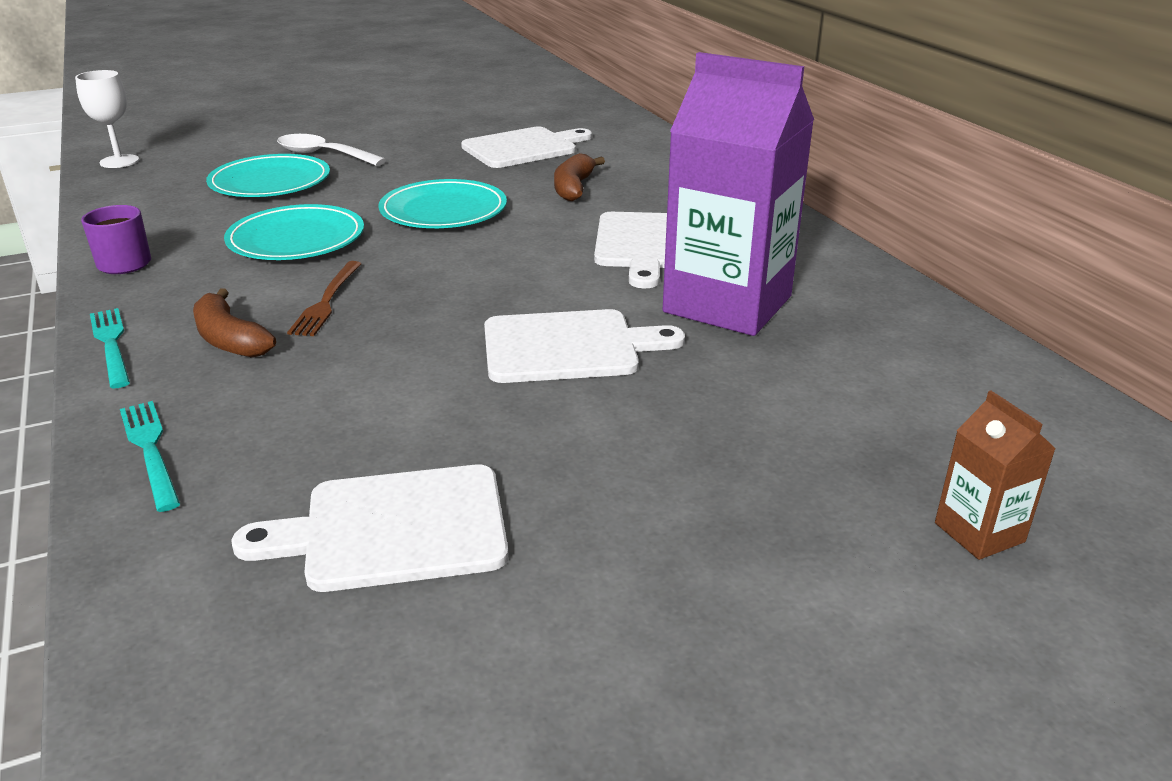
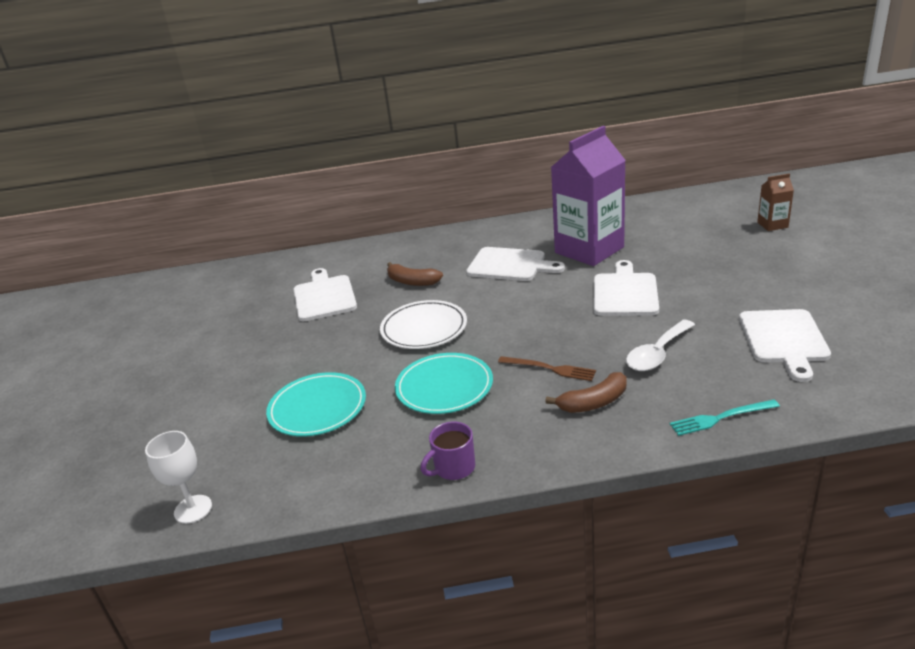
camera: 70 degrees left, 0 degrees up
(111, 344) = (590, 453): turquoise fork -> none
(323, 155) = (271, 385): white spoon -> white spoon (657, 354)
(443, 210) = (424, 328): turquoise plate -> white plate

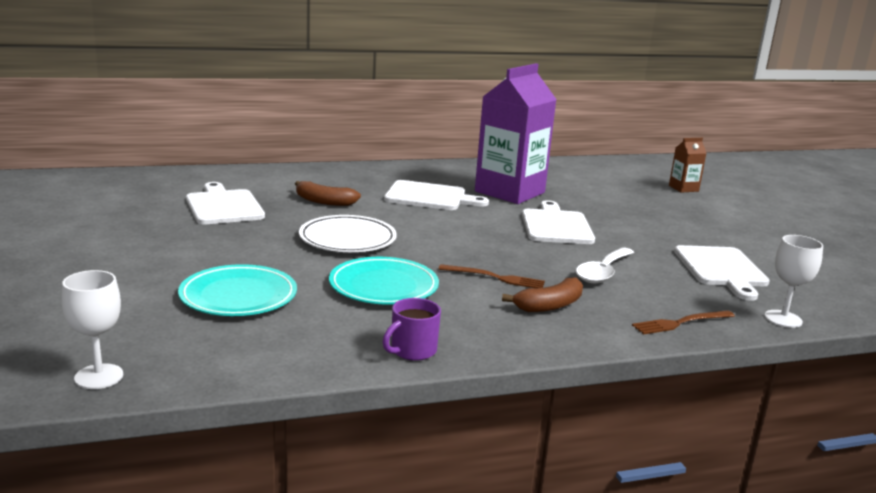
camera: 15 degrees left, 10 degrees down
(720, 418) = (680, 323): turquoise fork -> brown fork
(832, 406) = (783, 319): none -> white goblet

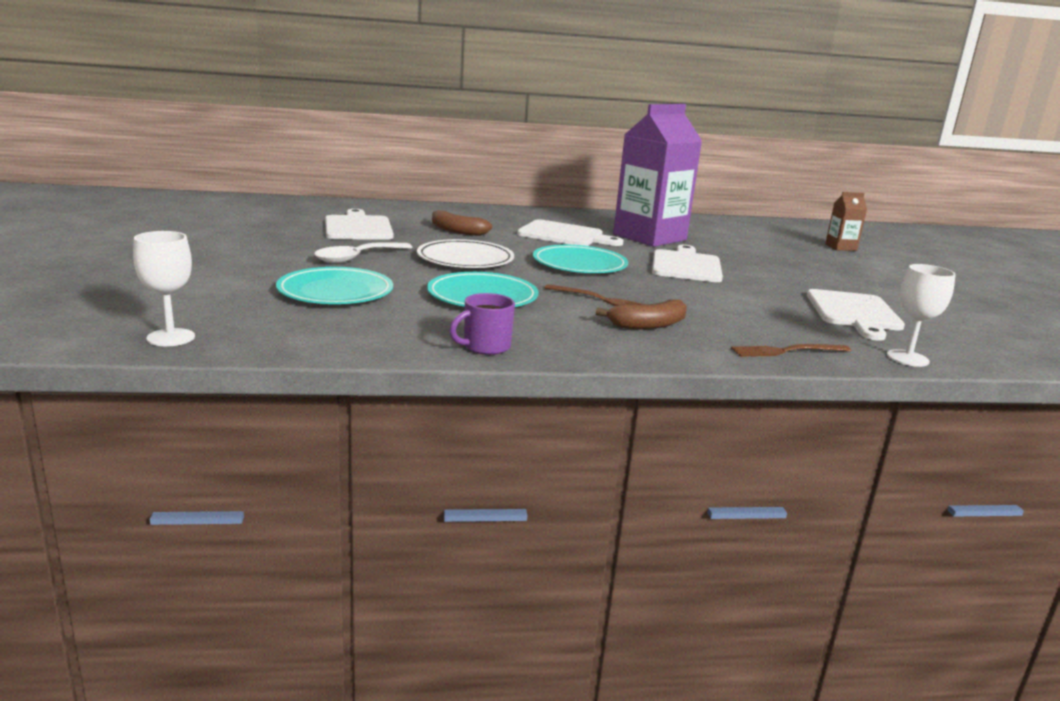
camera: 10 degrees right, 0 degrees up
(458, 234) = (579, 264): none -> turquoise plate
(603, 272) = (719, 305): white spoon -> white spoon (357, 258)

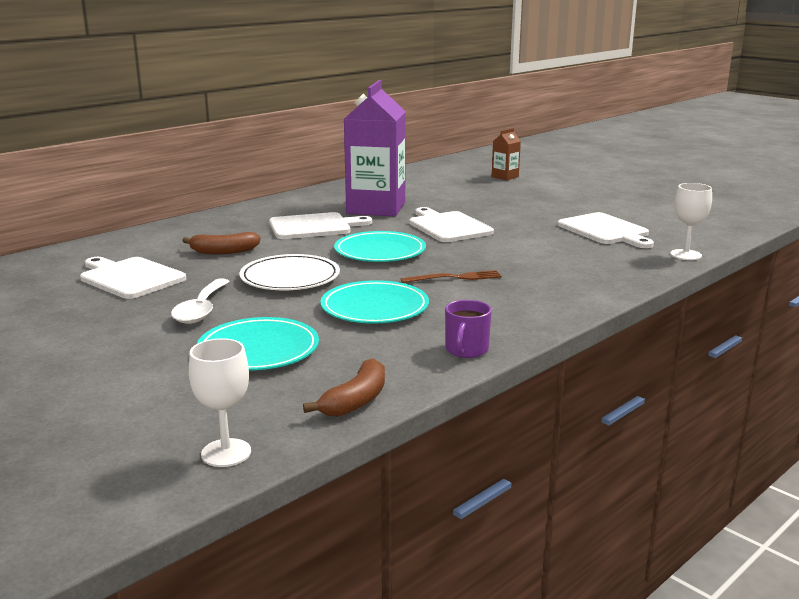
camera: 35 degrees left, 0 degrees up
(648, 325) = (522, 288): brown banana -> brown banana (356, 400)
(787, 351) = (626, 275): brown fork -> none

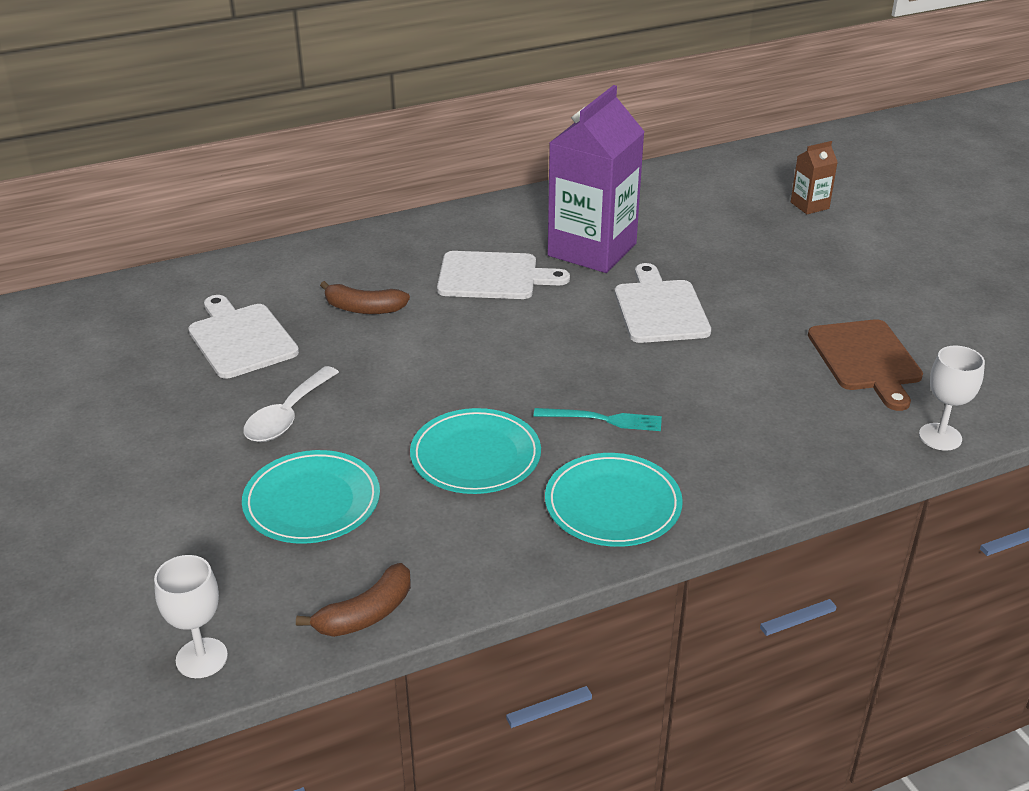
camera: 20 degrees right, 15 degrees up
(290, 277) = (411, 376): white plate -> none
(380, 251) = (544, 345): turquoise plate -> turquoise plate (613, 504)
(455, 278) = (603, 419): brown fork -> turquoise fork
(466, 350) = (533, 560): purple mug -> none
(605, 230) = (866, 359): white cutting board -> brown cutting board

